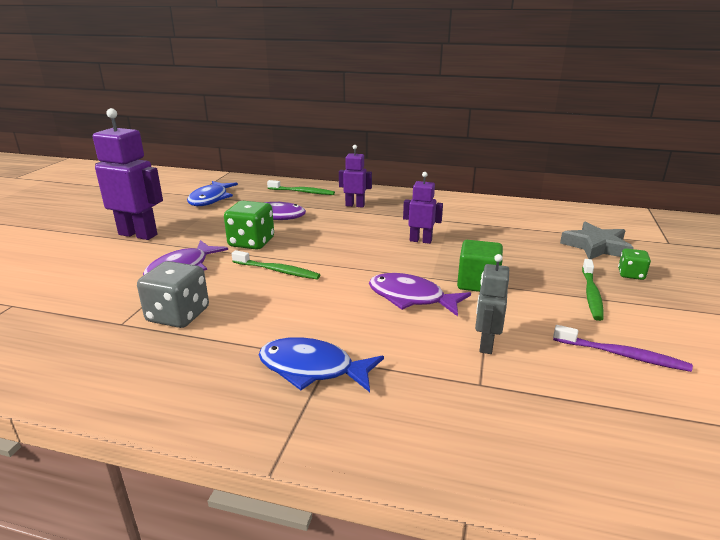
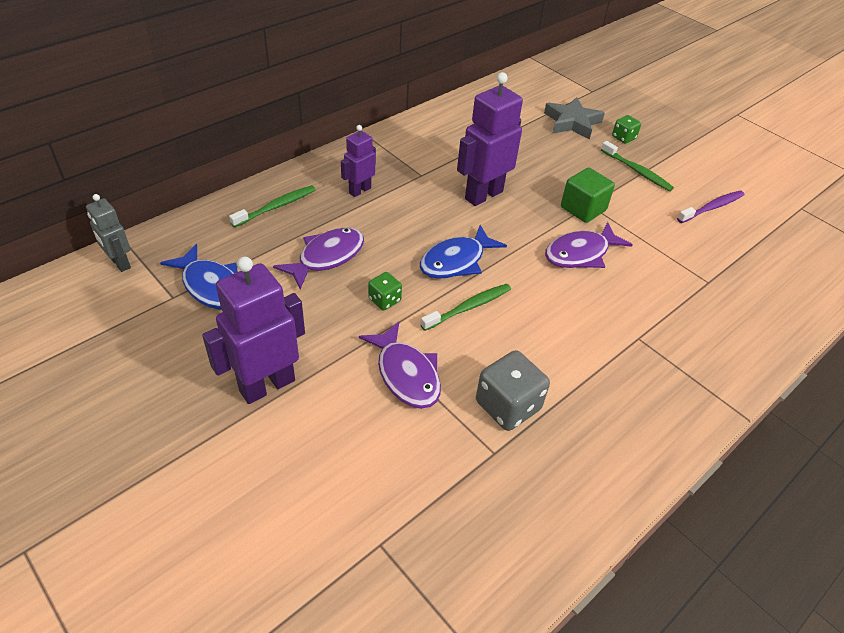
camera: 60 degrees left, 20 degrees up
(251, 242) = (384, 300): green dice -> green dice, size x0.56
(312, 369) = (647, 352): blue fish -> blue fish (456, 261)
(420, 240) = (483, 195): purple robot -> purple robot, size x1.77
(485, 344) = (667, 254): grey robot -> grey robot (120, 263)

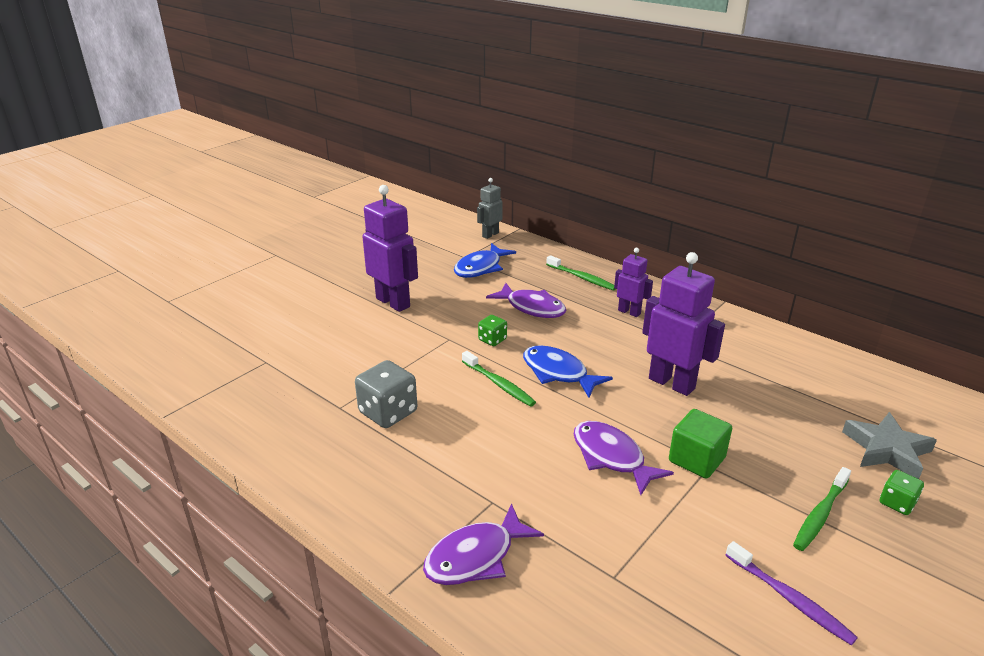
camera: 85 degrees right, 15 degrees down
(406, 374) = (413, 358): purple fish -> purple fish (475, 556)

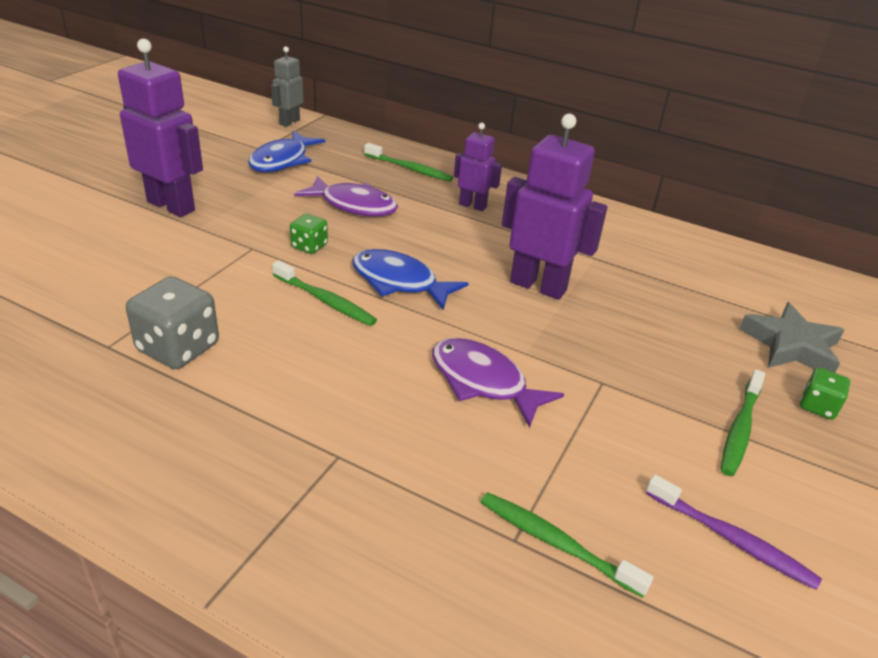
camera: 15 degrees left, 5 degrees up
(475, 556) = (325, 535): purple fish -> none
(645, 583) = (556, 543): none -> green toothbrush
(696, 459) = (586, 376): green cube -> none

